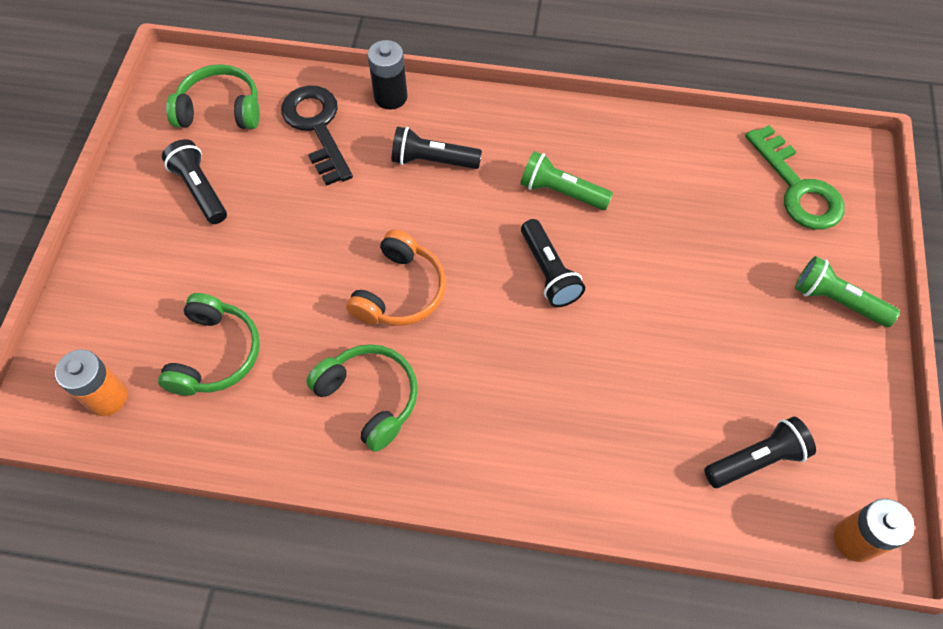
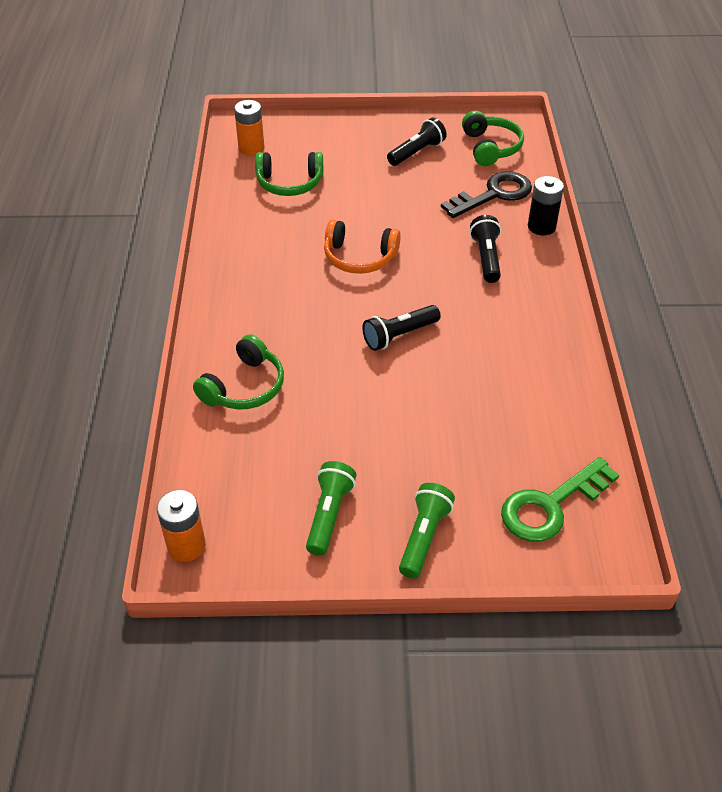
camera: 80 degrees right, 15 degrees down
(369, 398) = (269, 255): green headphones -> green headphones (244, 387)
(561, 192) = (482, 335): green flashlight -> green flashlight (329, 514)
(756, 459) = (251, 477): black flashlight -> none

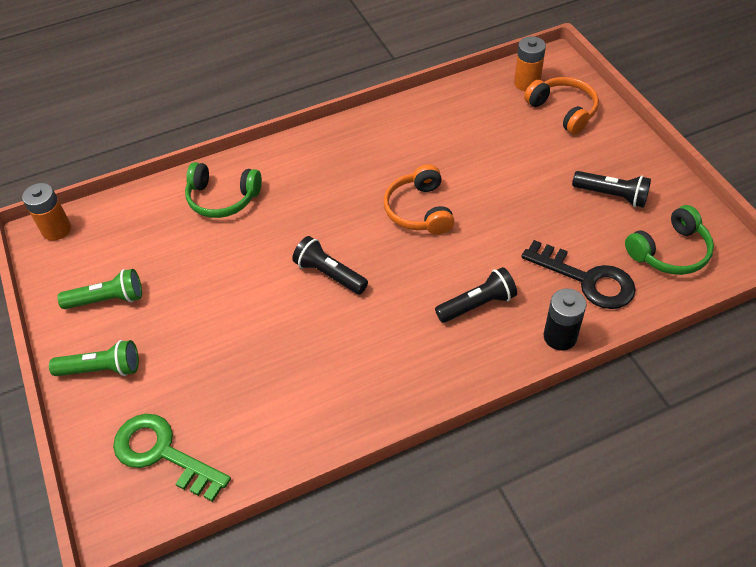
camera: 70 degrees right, 5 degrees up
(289, 183) = (494, 126): green headphones -> none
(302, 142) = (563, 111): none -> orange headphones

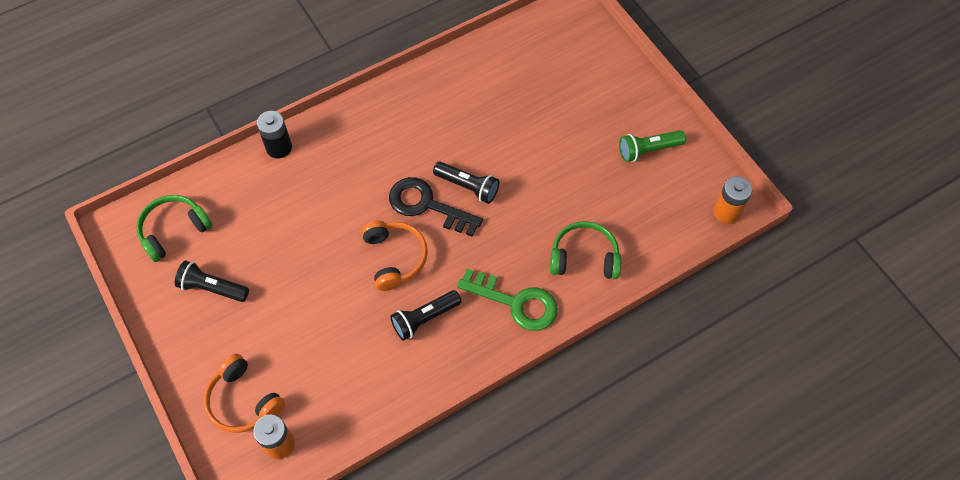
camera: 170 degrees right, 10 degrees up
(102, 369) = (626, 96): green flashlight -> none
(163, 453) = (559, 46): green key -> green key (515, 302)
(477, 304) = (342, 169): black flashlight -> black flashlight (424, 319)
(586, 279) = (250, 198): black key -> black key (427, 205)

